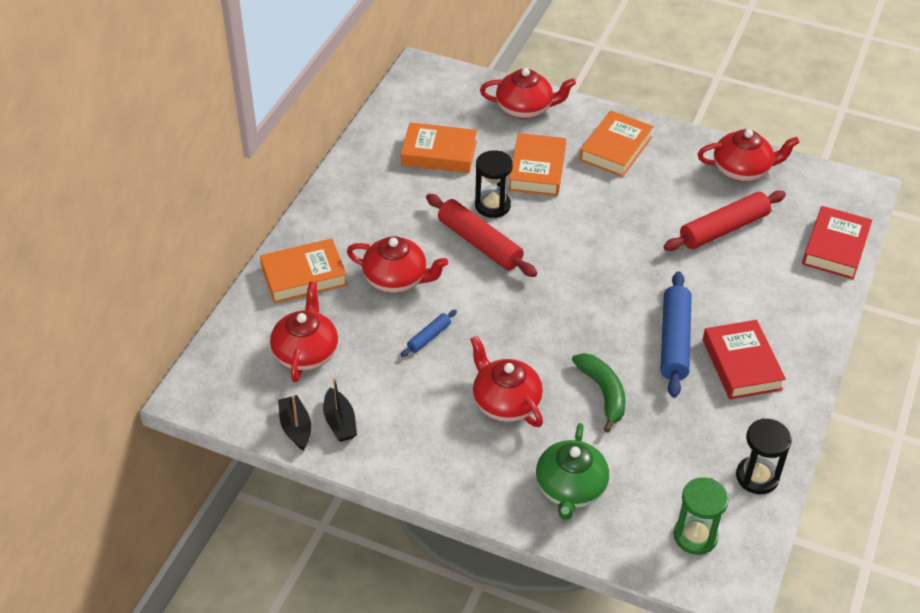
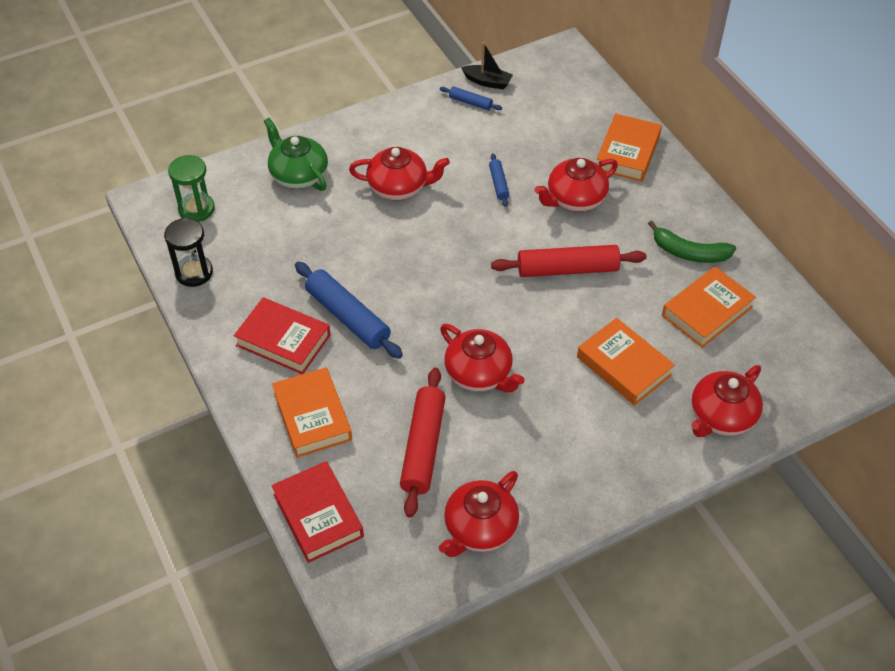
camera: 130 degrees right, 5 degrees up
(306, 352) = (548, 117): red teapot -> red teapot (479, 374)
(340, 422) = (470, 102): black boat -> blue rolling pin
(492, 205) = (605, 305): black hourglass -> none
(603, 393) = (349, 242): green banana -> green banana (689, 252)
(615, 149) = (601, 446): orange book -> orange book (312, 416)

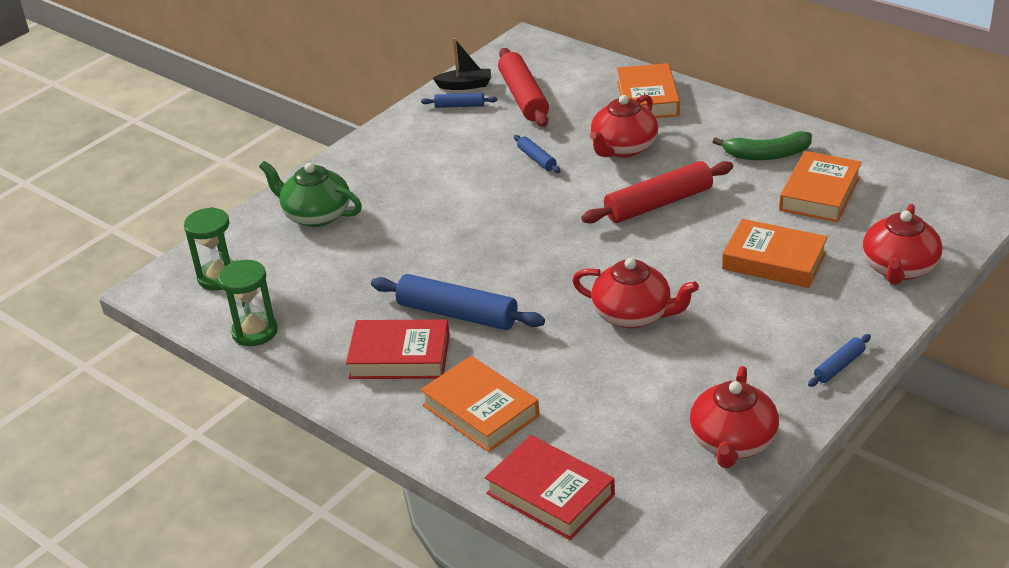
camera: 20 degrees left, 15 degrees down
(194, 272) = (255, 332): black hourglass -> green hourglass
(399, 187) = (434, 192): red teapot -> none
(423, 447) = (620, 395): red rolling pin -> red rolling pin (523, 97)
(608, 493) = (839, 366): none -> blue rolling pin

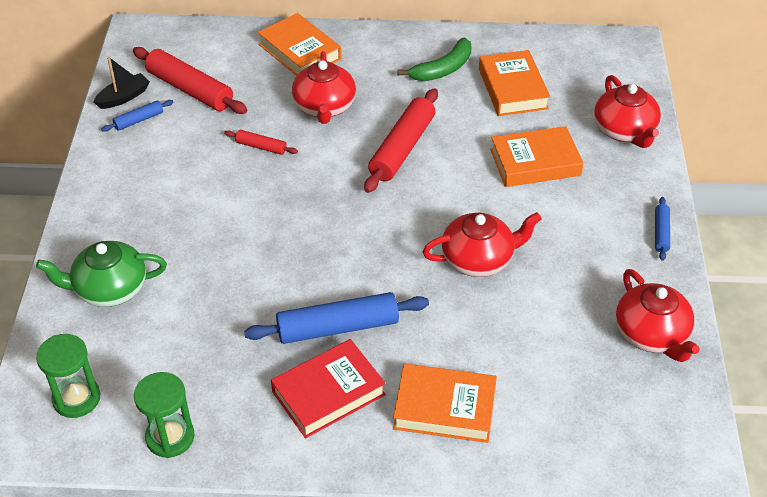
camera: 40 degrees left, 10 degrees up
(537, 159) = (261, 147): blue rolling pin -> red rolling pin
(550, 494) = (569, 452): red book -> none

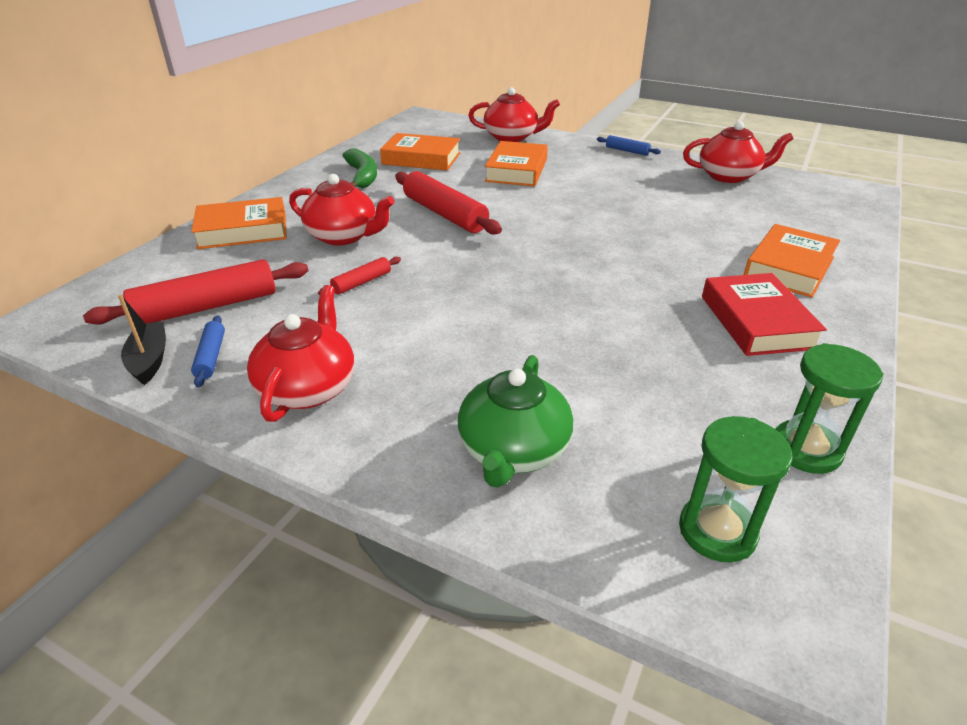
camera: 65 degrees left, 10 degrees down
(338, 328) = (666, 297): blue rolling pin -> none
(478, 259) = (613, 214): red teapot -> red teapot (308, 388)

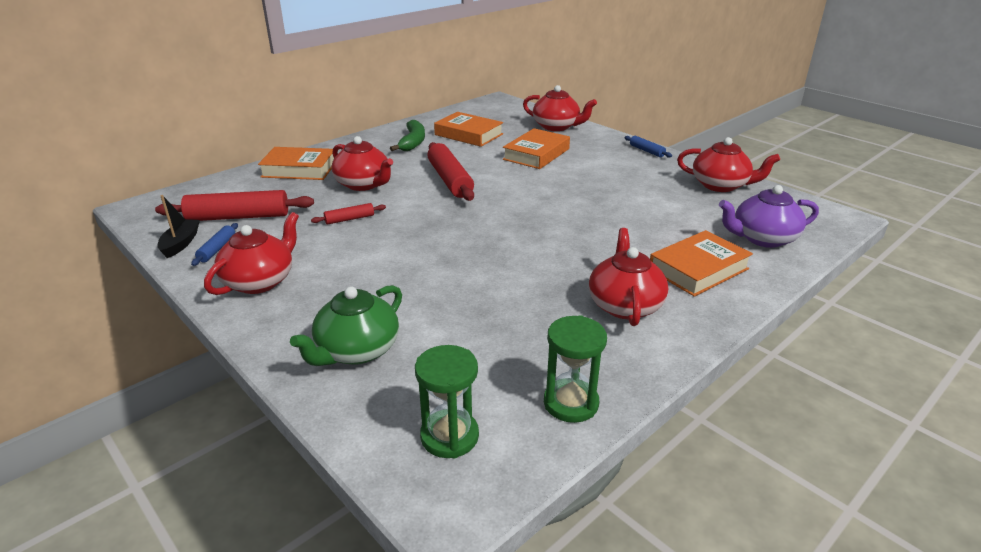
camera: 20 degrees right, 5 degrees down
(756, 322) = (625, 305): red book -> red teapot
(816, 224) = (762, 238): none -> purple teapot

